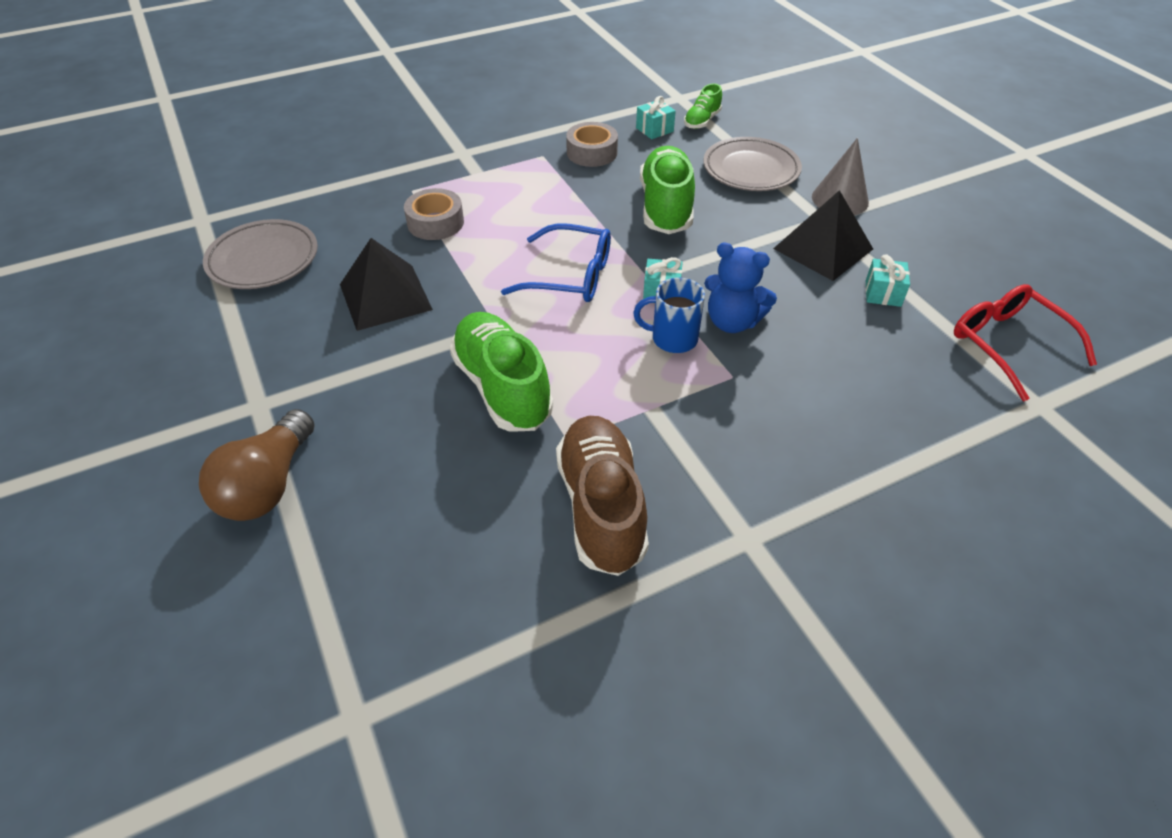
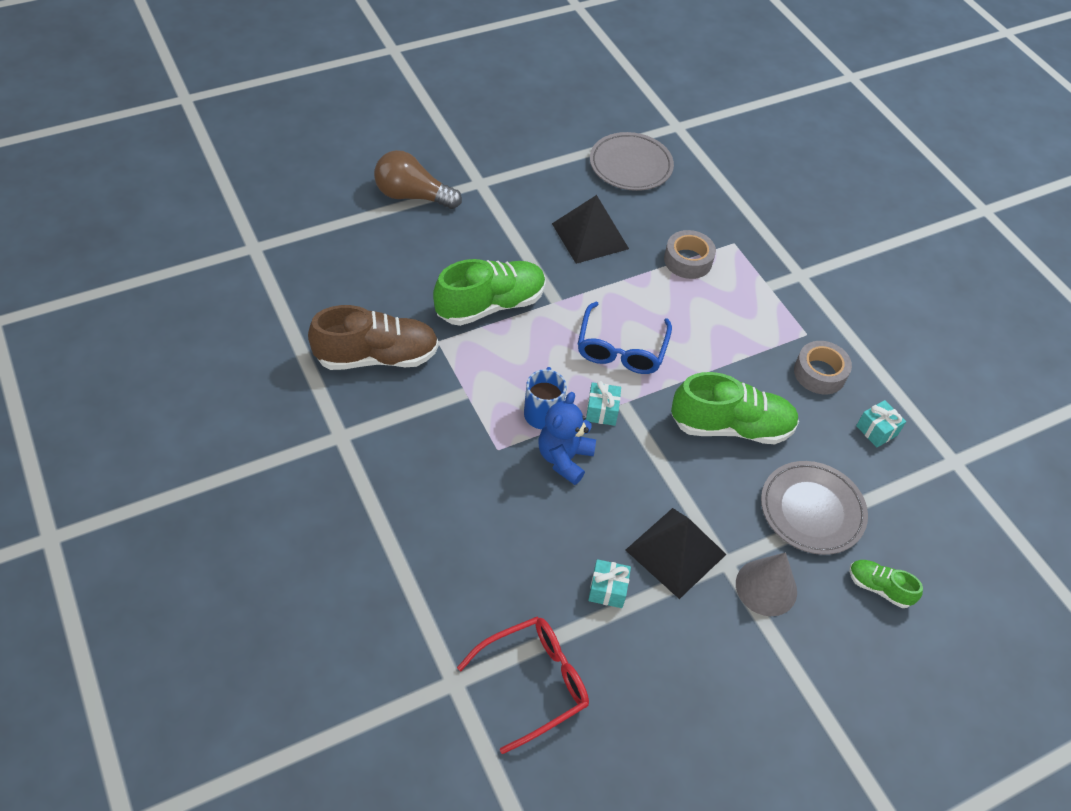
camera: 85 degrees right, 5 degrees up
(702, 121) = (905, 477): green shoe -> green shoe (879, 588)

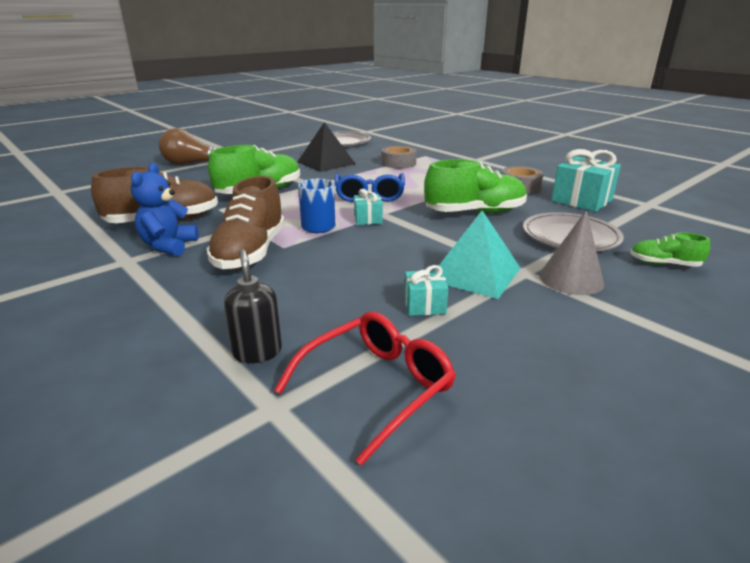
camera: 10 degrees left, 25 degrees down
(450, 615) = (257, 352): none -> black soap dispenser
(463, 452) = (251, 252): none -> brown shoe
(564, 458) = (346, 243): blue teddy bear -> blue teddy bear (169, 246)
(675, 552) = (474, 274): black pyramid -> turquoise pyramid
(876, 430) = (581, 200): turquoise gift -> turquoise gift, size x1.86

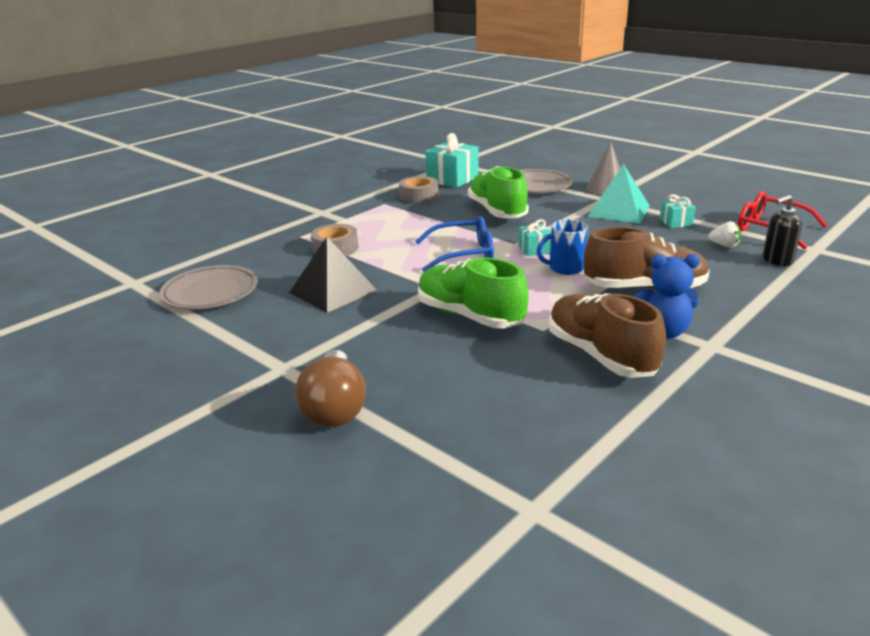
camera: 95 degrees left, 0 degrees up
(328, 323) = (724, 245): none -> white strawberry
(664, 264) = (566, 168): green shoe -> none

